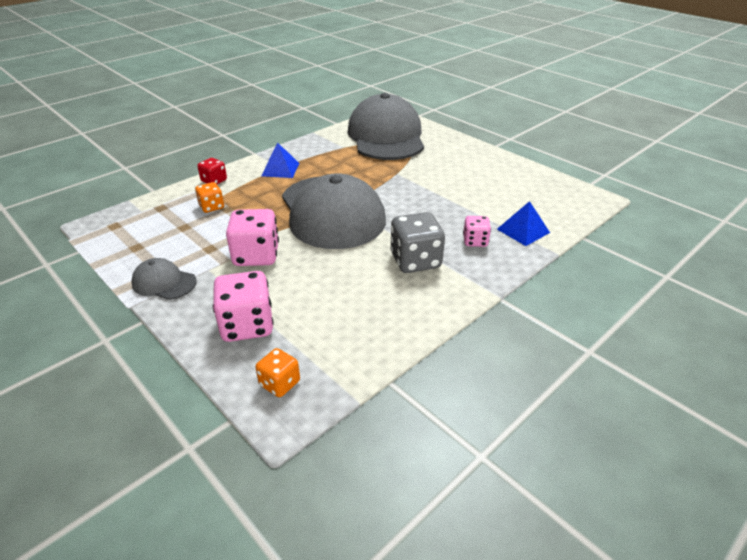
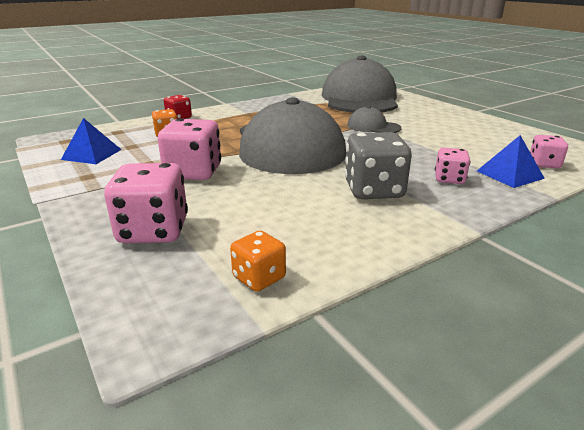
camera: 10 degrees right, 10 degrees down
(164, 282) = (84, 186): grey cap -> grey cap (373, 126)
(279, 383) = (164, 295): orange dice -> orange dice (259, 278)
(280, 169) = (246, 114): blue pyramid -> blue pyramid (91, 154)
(550, 215) = (544, 164): none -> pink dice

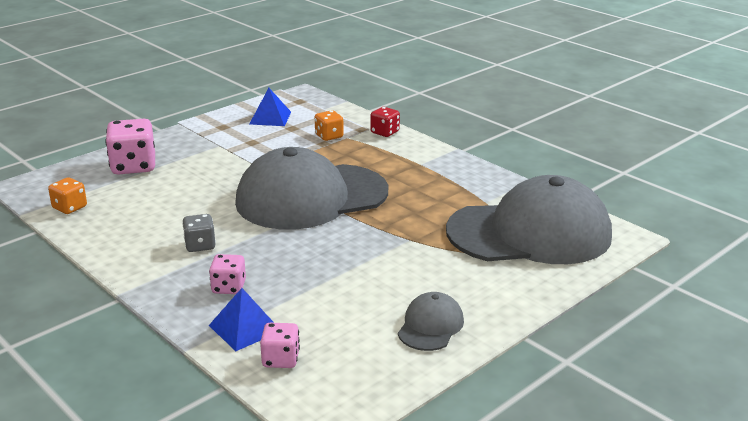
camera: 80 degrees right, 0 degrees up
(193, 172) = (234, 163): pink dice -> none
(373, 126) = (394, 244): grey cap -> grey cap (430, 326)
(374, 190) = (200, 245): grey dice -> grey dice, size x0.57

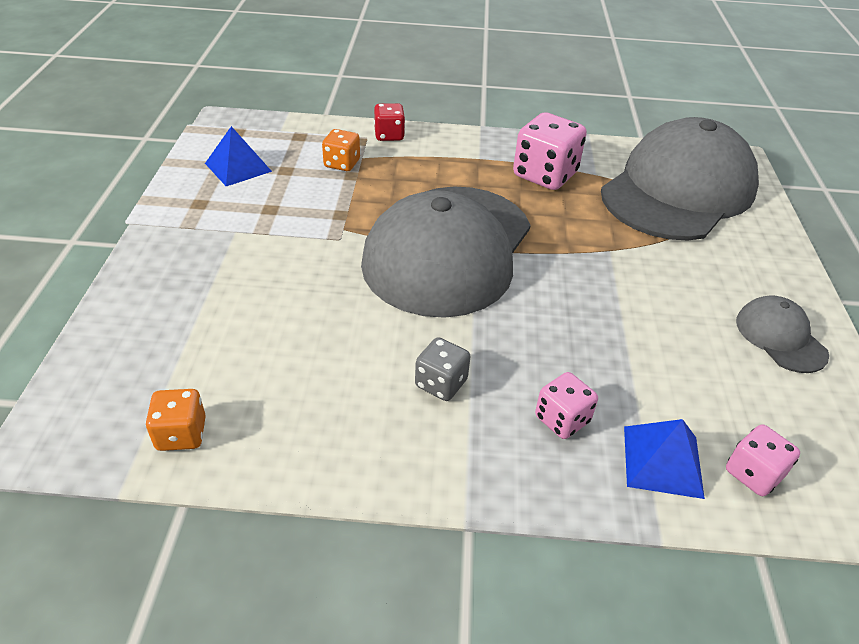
camera: 45 degrees left, 15 degrees up
(133, 166) = (171, 317): pink dice -> pink dice (545, 175)

